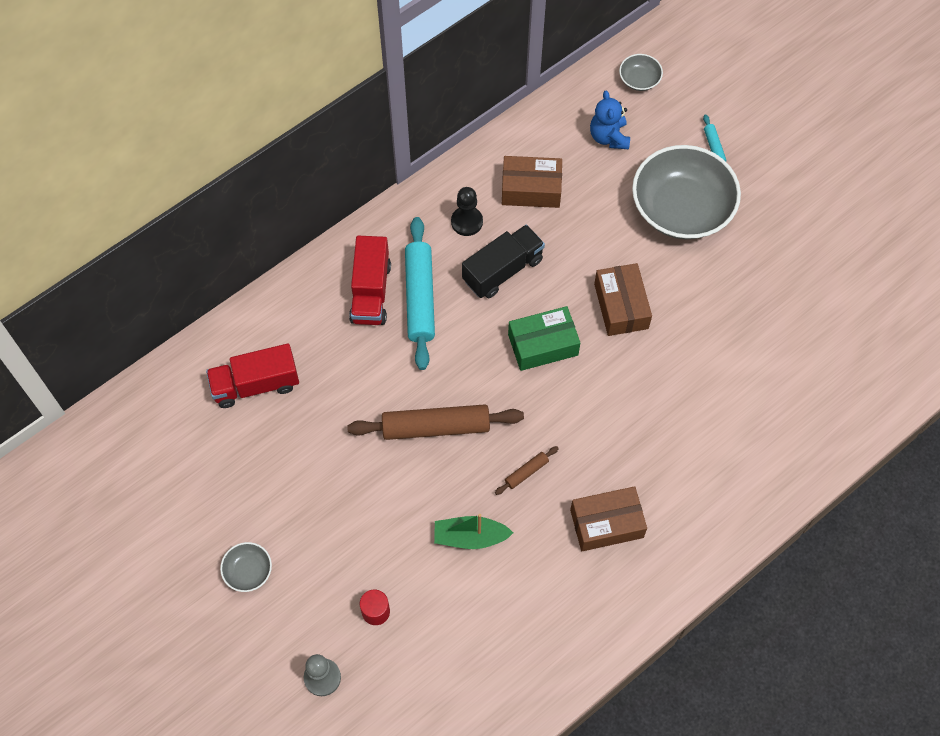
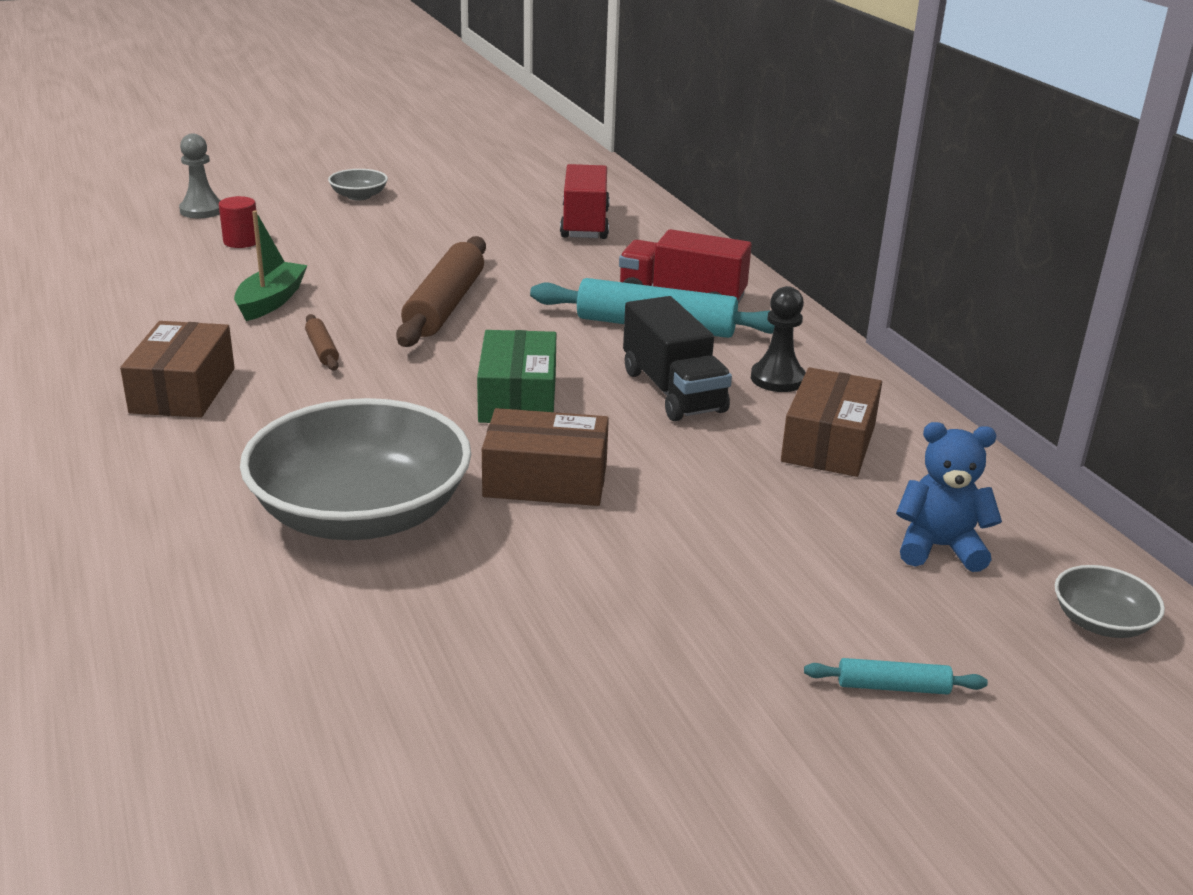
camera: 105 degrees right, 35 degrees down
(681, 208) = (736, 598): grey bowl -> grey bowl (361, 513)

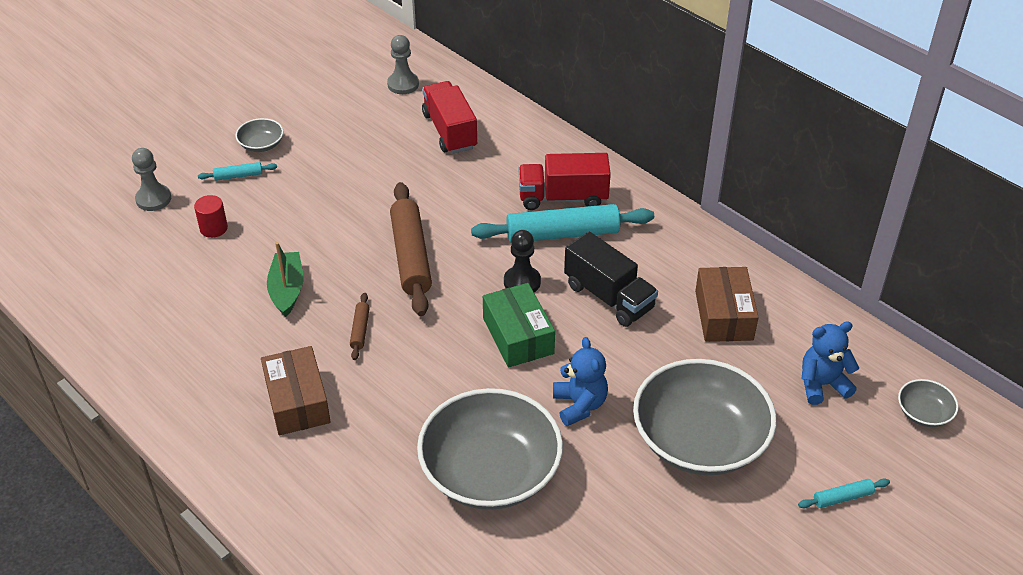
camera: 20 degrees left, 15 degrees up
(310, 212) = (238, 176): none -> turquoise rolling pin
(322, 350) = (360, 330): brown rolling pin -> brown rolling pin turned 45 degrees clockwise
(545, 480) = (579, 405): brown box -> blue teddy bear
(561, 184) = (403, 84): none -> grey pawn
(697, 558) = (699, 440): none -> grey bowl
(777, 379) = (665, 264): black pawn -> black pawn (522, 282)

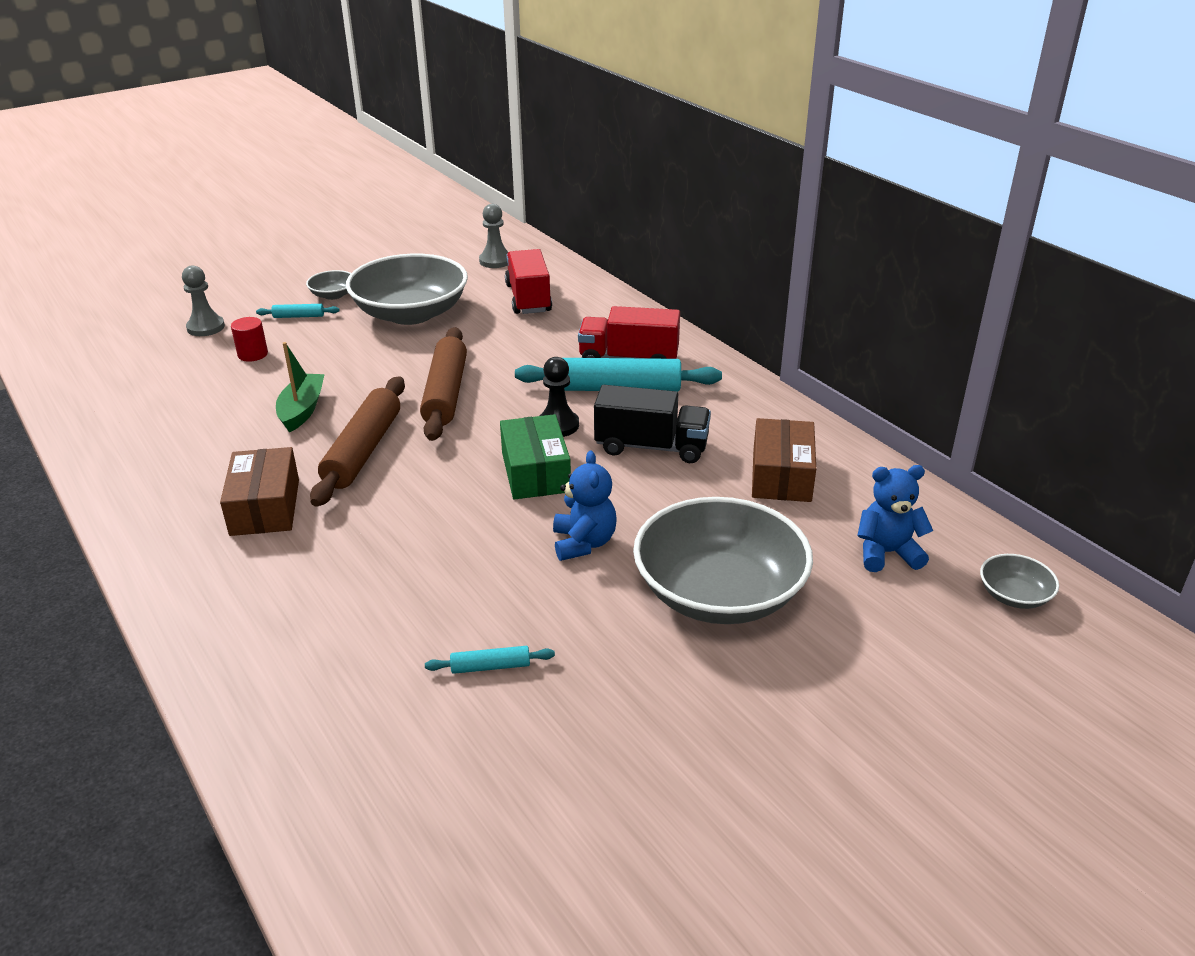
camera: 10 degrees right, 10 degrees down
(360, 330) = (363, 451): brown rolling pin -> brown rolling pin, size x2.23
(490, 471) = (454, 597): grey bowl -> grey bowl (411, 313)
(609, 297) = (651, 447): black truck -> black truck turned 45 degrees counterclockwise
(842, 497) = (890, 674): turquoise rolling pin -> turquoise rolling pin (490, 666)

